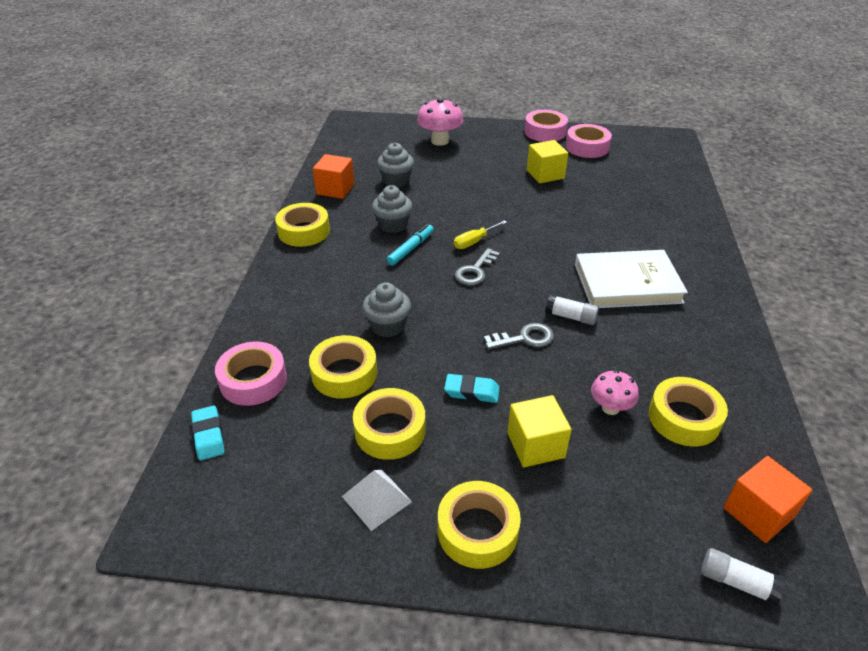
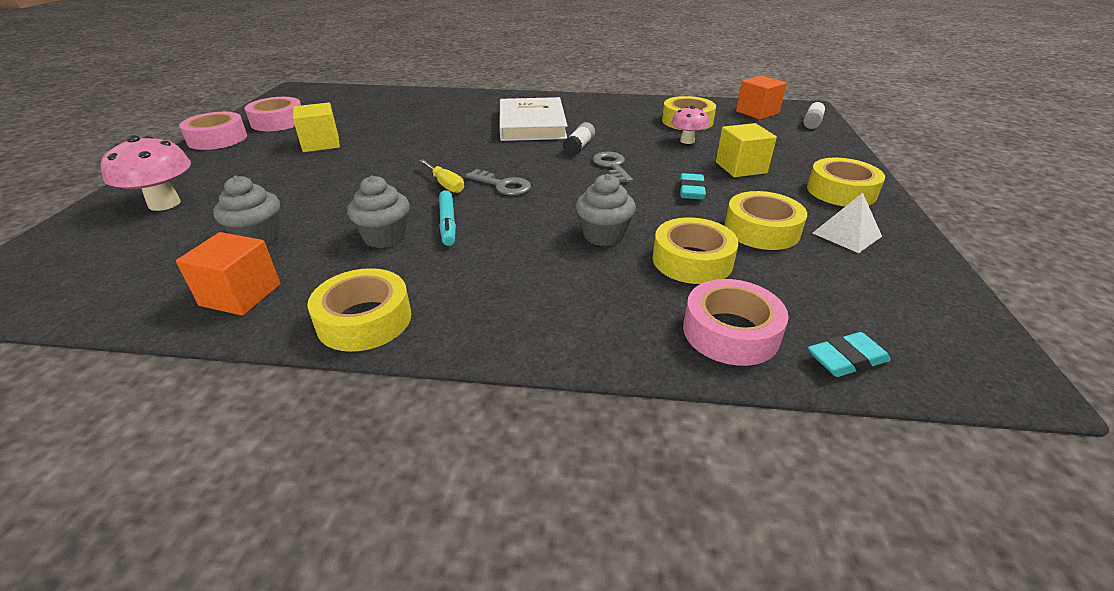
camera: 90 degrees left, 5 degrees down
(410, 249) = (448, 223): turquoise marker -> turquoise marker turned 135 degrees counterclockwise

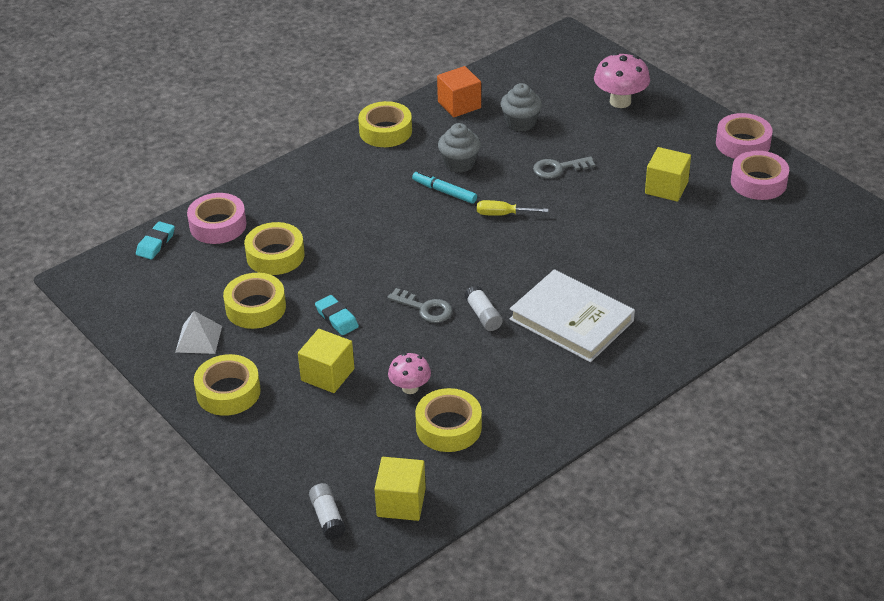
camera: 135 degrees right, 5 degrees up
(503, 185) = (466, 238): grey key -> grey key (558, 168)
(603, 235) = (345, 241): grey cupcake -> none
(757, 112) = (401, 502): orange cube -> yellow cube

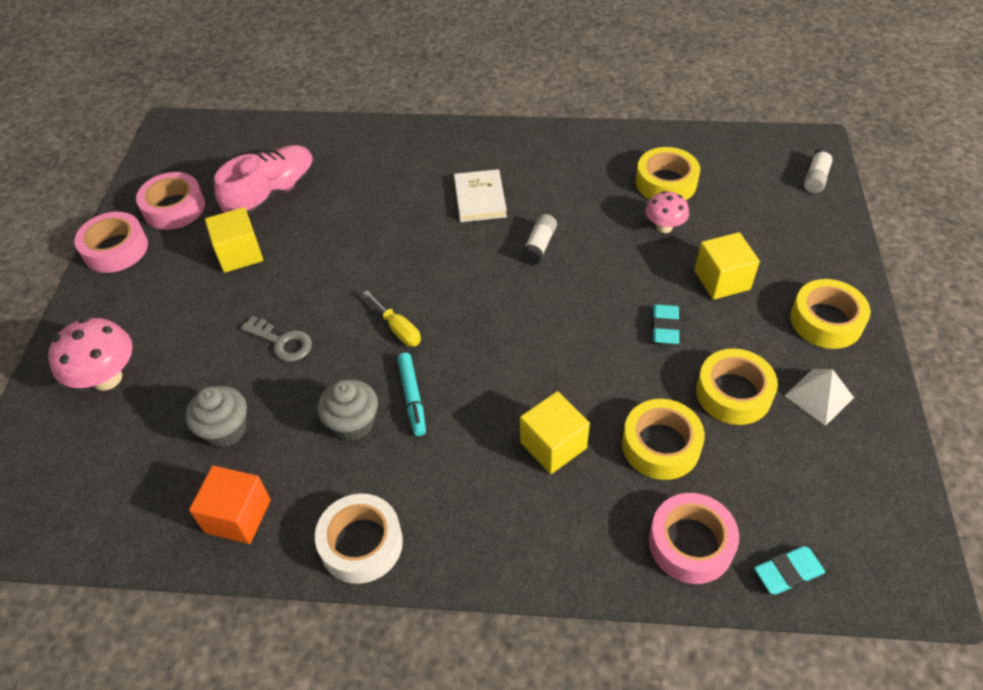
camera: 135 degrees left, 10 degrees up
(385, 131) = (361, 543): yellow tape -> white tape
(401, 502) = (752, 157): yellow cube -> yellow cube (553, 445)
(425, 308) = (578, 284): grey key -> none
(571, 320) = (480, 198): white book -> white book, size x0.61
(714, 229) = (272, 195): none -> pink shoe

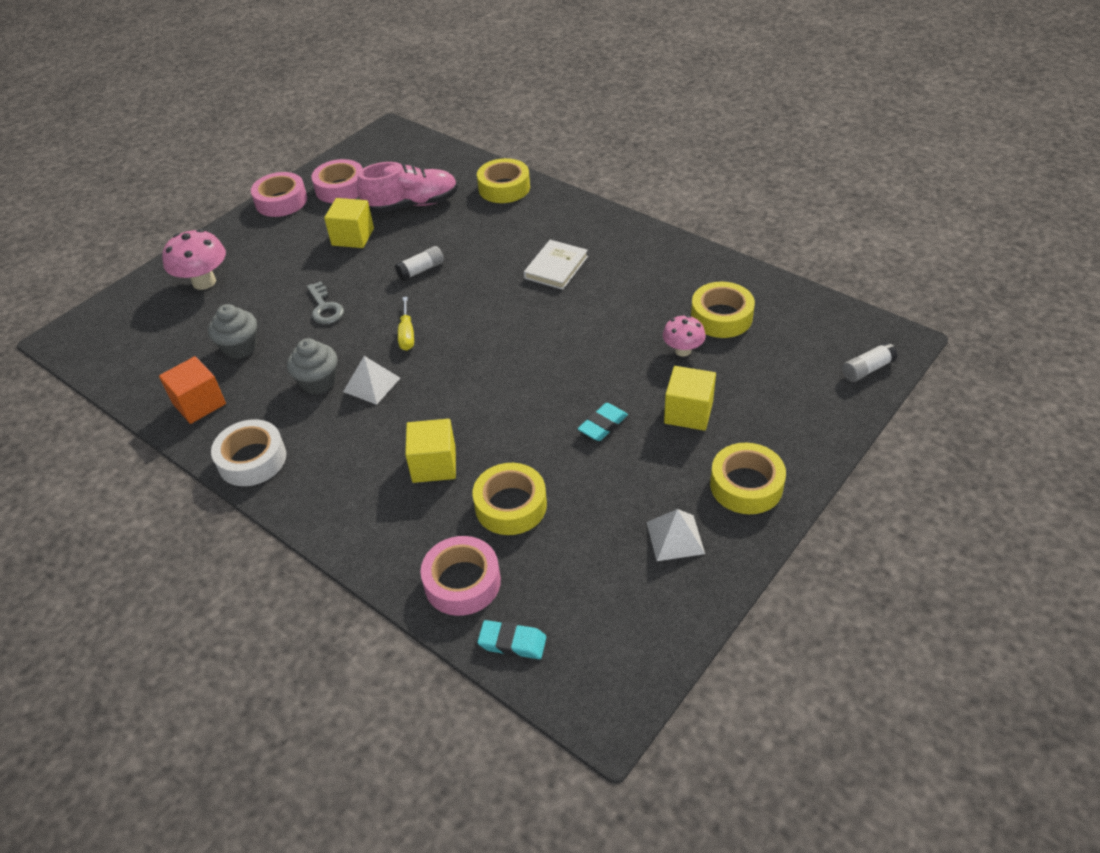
camera: 35 degrees right, 5 degrees down
(412, 397) = (372, 384): turquoise marker -> white pyramid
(539, 246) = (566, 321): white glue stick -> white glue stick (421, 270)
(733, 393) = (606, 499): yellow tape -> yellow tape (504, 188)

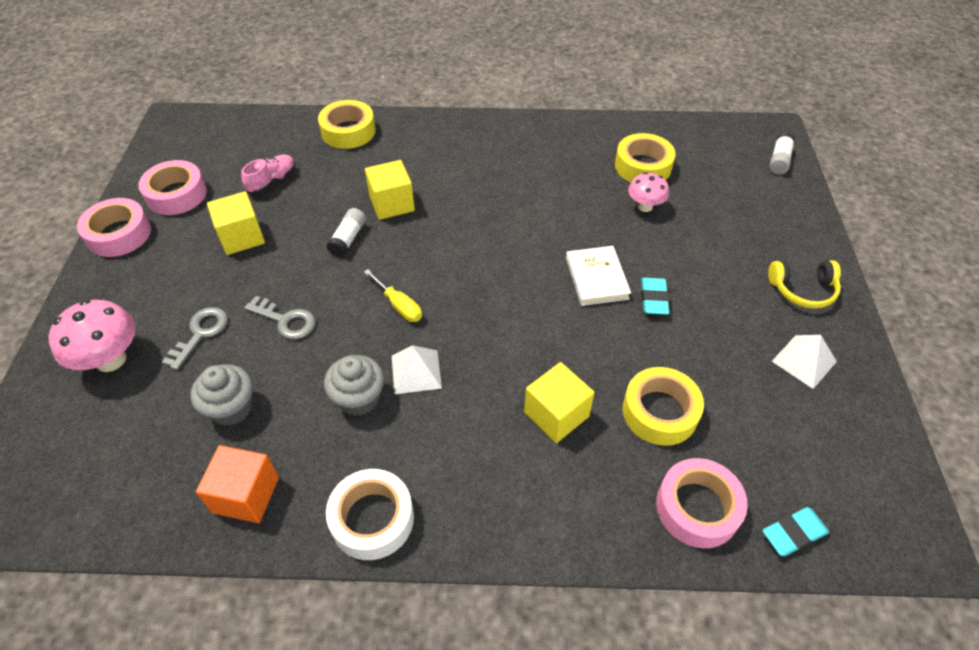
camera: 40 degrees left, 5 degrees up
(267, 291) = (201, 333): none -> grey key
(412, 205) = (272, 181): pink shoe -> pink shoe, size x0.57
(556, 267) = (471, 182): white book -> white book (597, 278)
(688, 412) = (703, 254): yellow cube -> yellow cube (392, 203)
(746, 485) = (802, 290): yellow tape -> yellow headphones

